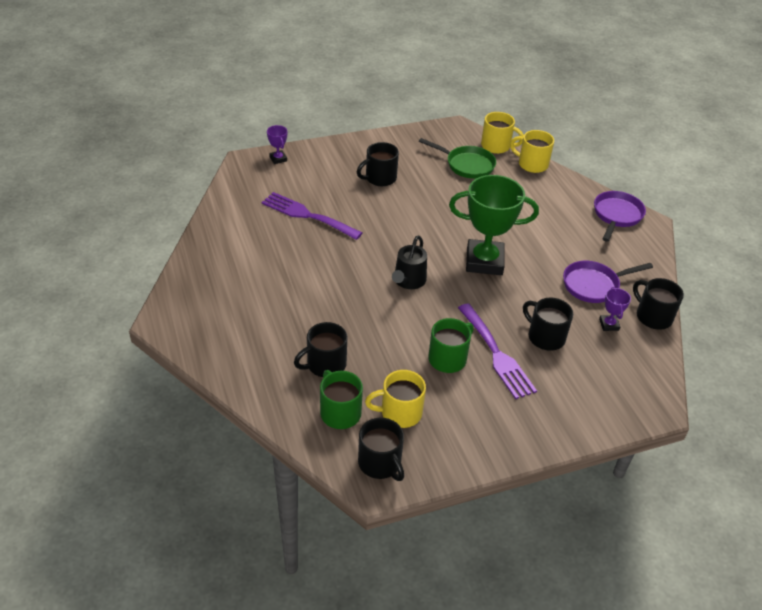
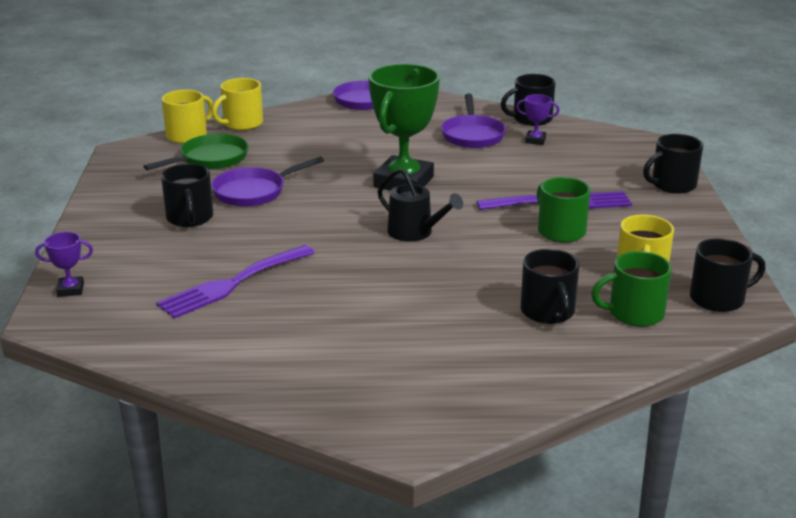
camera: 70 degrees left, 15 degrees down
(429, 195) = (254, 192): none -> purple pan
(545, 337) = (542, 173): black mug -> black mug (672, 185)

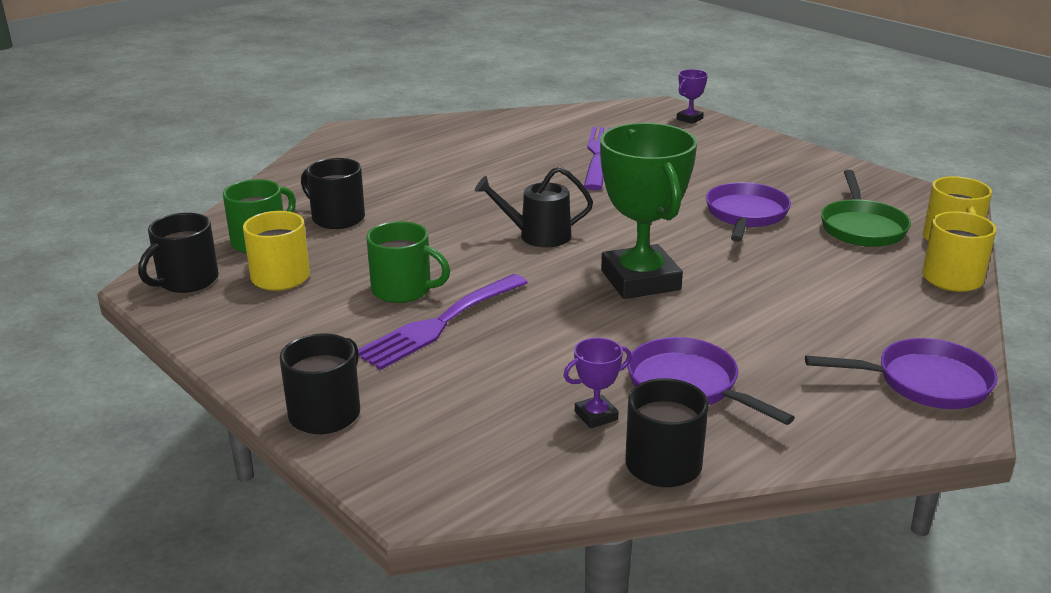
camera: 140 degrees right, 0 degrees up
(190, 218) = (736, 178): black mug -> none

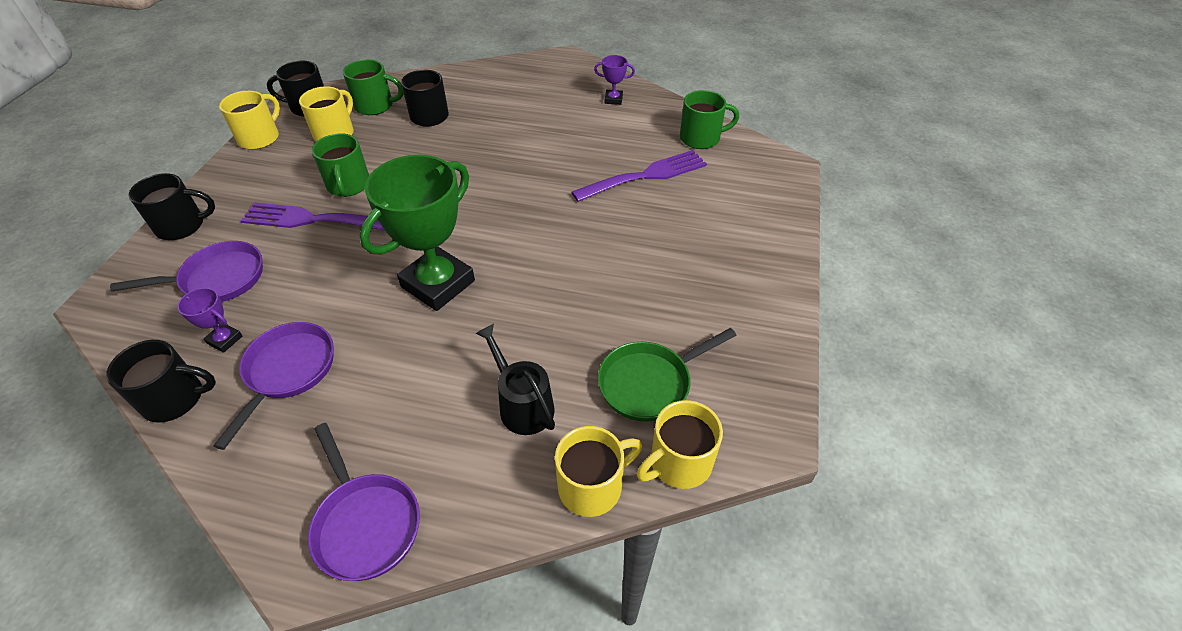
camera: 55 degrees right, 20 degrees up
(204, 325) = (260, 138): none -> yellow mug
(538, 236) = (472, 206): black watering can -> black watering can (522, 405)
(577, 120) = (701, 138): none -> green mug
(689, 119) = (778, 192): purple trophy -> purple trophy (613, 99)
(746, 215) = (606, 298): purple pan -> purple pan (218, 279)

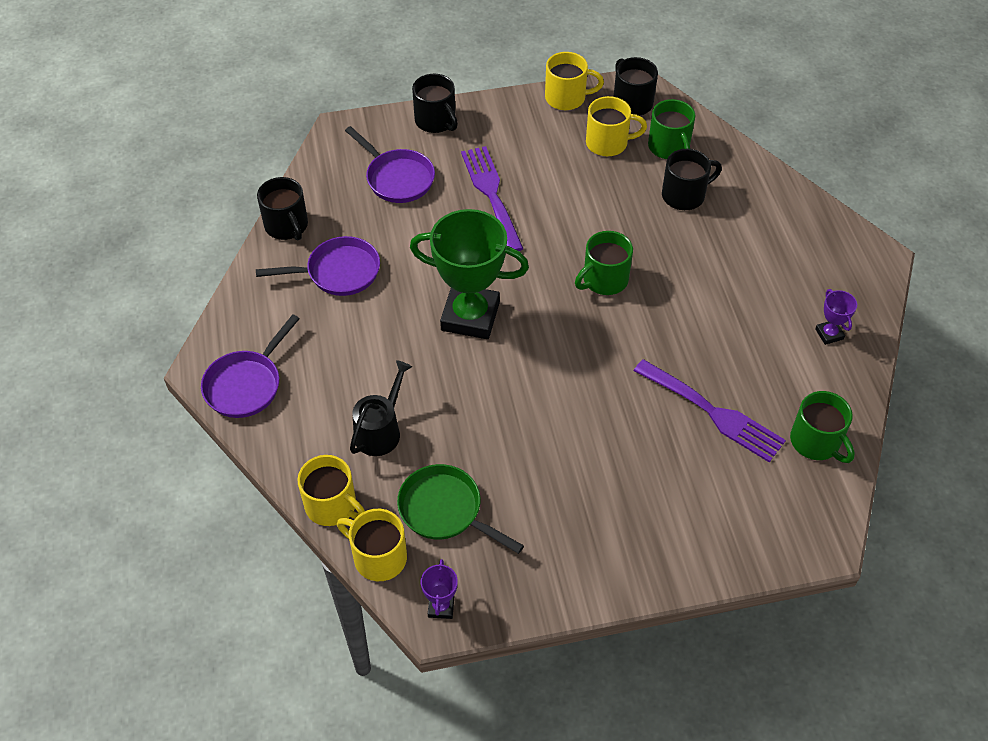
camera: 65 degrees right, 5 degrees up
(225, 340) = (346, 219): purple trophy -> purple trophy (441, 607)
(348, 185) = (547, 193): green mug -> green mug (604, 280)

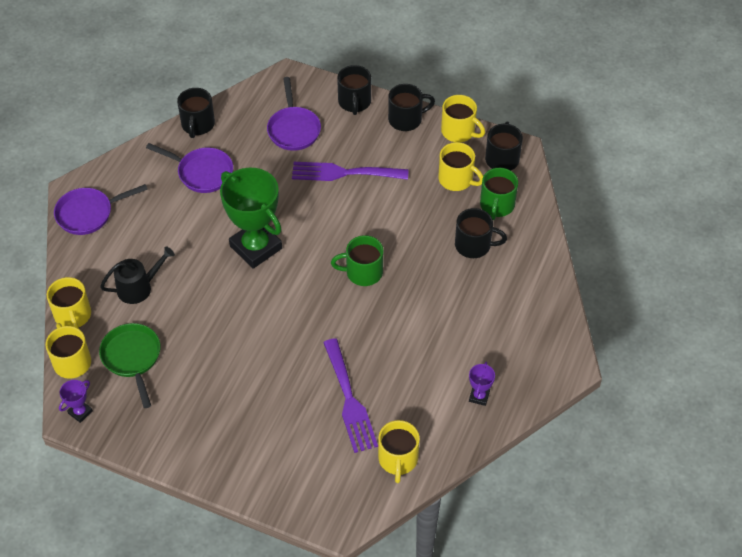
camera: 35 degrees right, 0 degrees up
(491, 194) = (344, 173): purple fork -> purple fork turned 105 degrees counterclockwise
(504, 112) = (406, 119): none -> black mug
(816, 442) = (398, 459): green mug -> yellow mug

